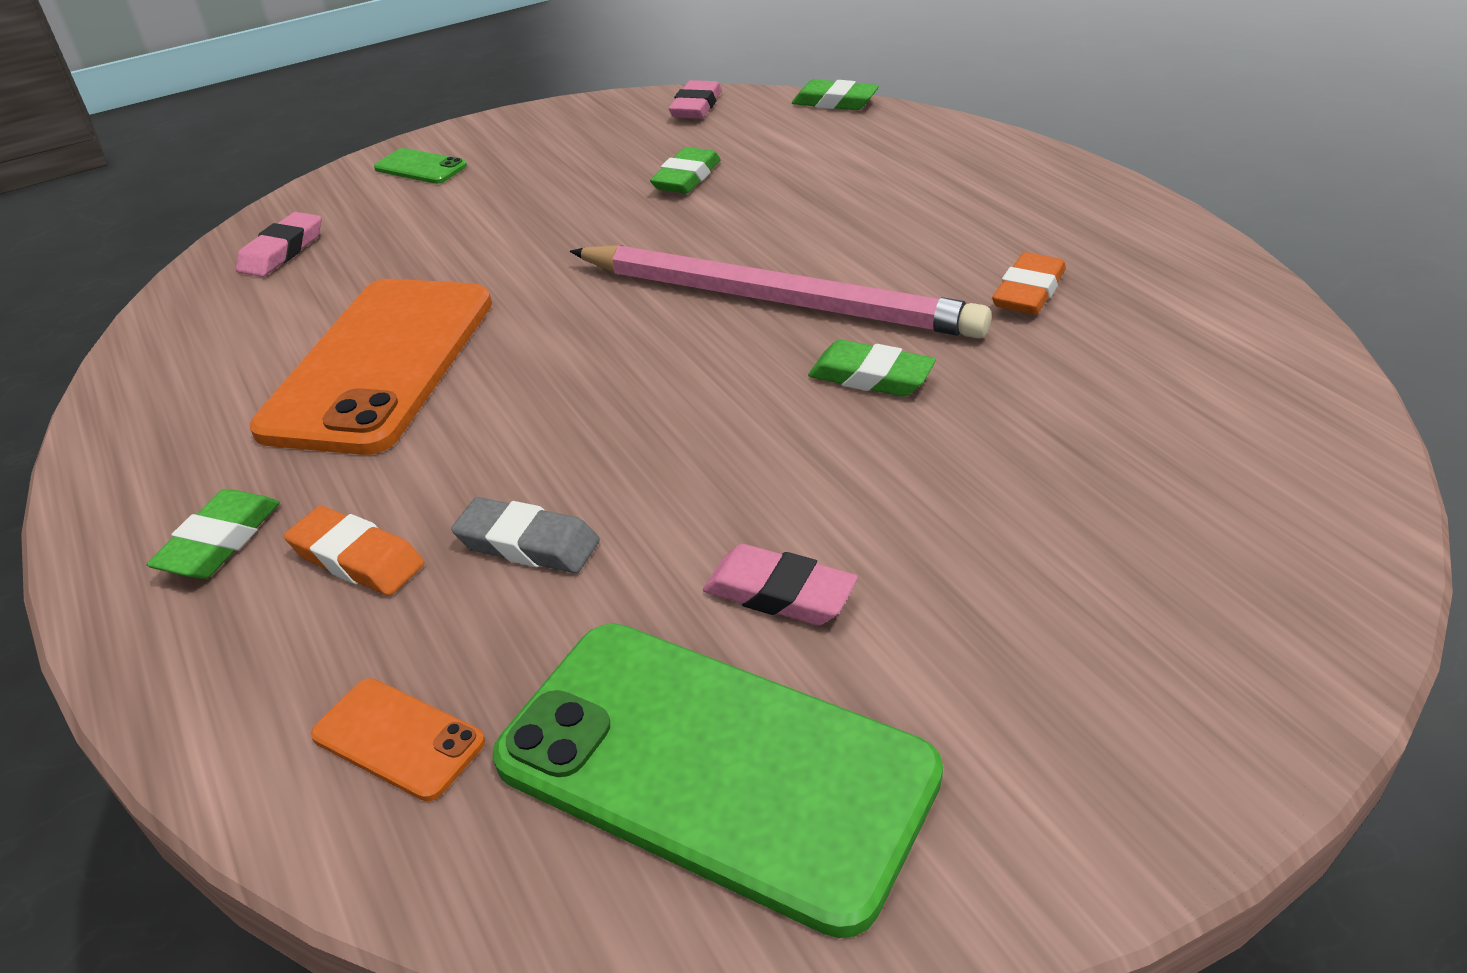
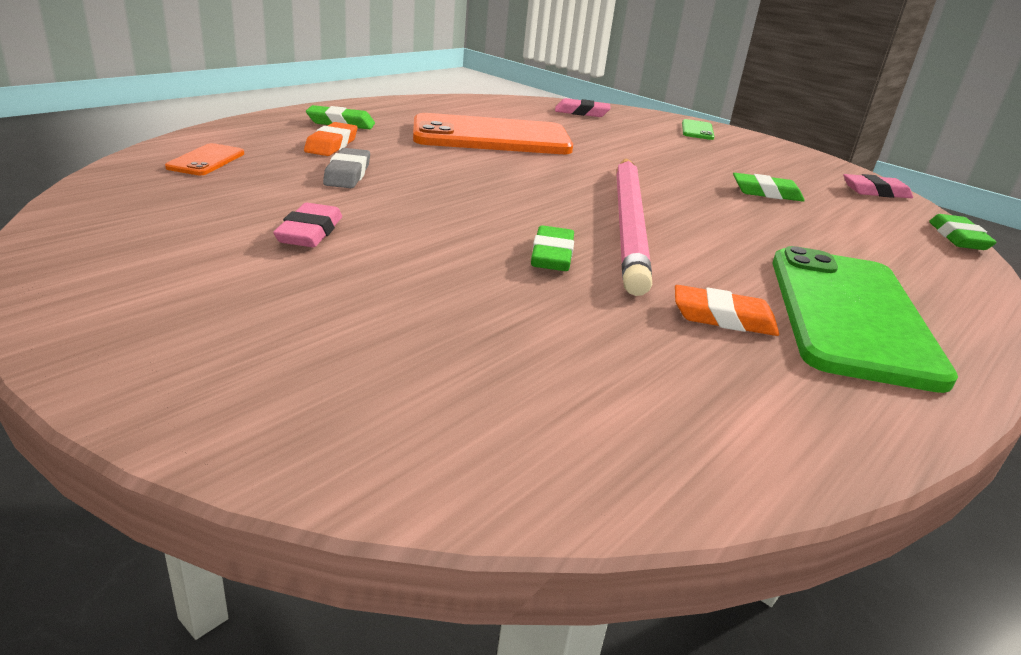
camera: 65 degrees right, 10 degrees down
(714, 767) = (169, 221): green phone -> green phone (850, 315)

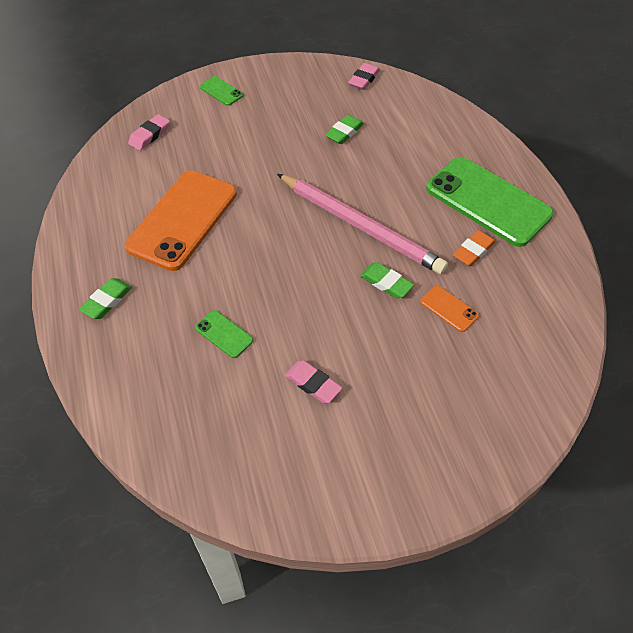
camera: 55 degrees left, 25 degrees up
(206, 160) = (161, 410): orange phone -> orange phone (449, 308)
(331, 145) = (158, 324): orange eraser -> none
(347, 174) = (224, 334): grey eraser -> green phone
(958, 238) = (433, 94): green eraser -> none

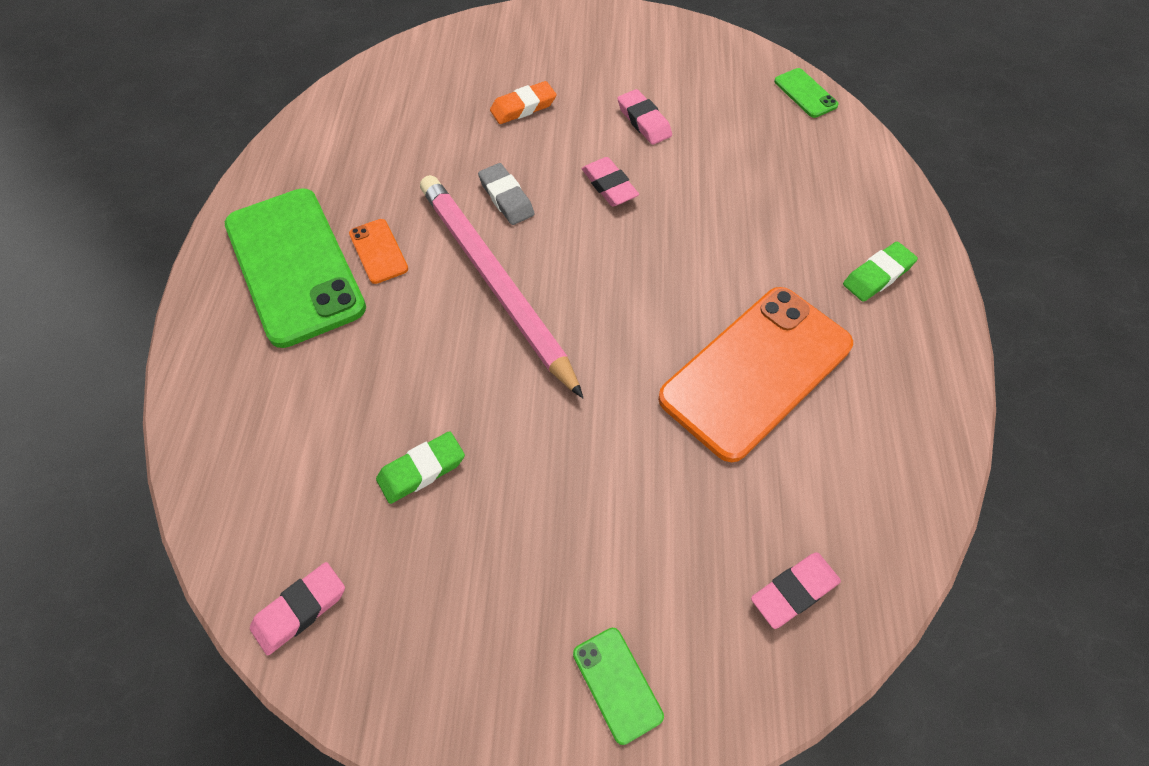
camera: 160 degrees left, 5 degrees up
(224, 334) = (729, 194): green phone -> green phone (805, 93)
(317, 314) = (609, 186): none -> pink eraser
(386, 283) = (506, 198): green eraser -> grey eraser
(449, 308) = (452, 151): orange phone -> orange phone (378, 251)
(473, 251) = (371, 205): orange eraser -> orange eraser (523, 107)

